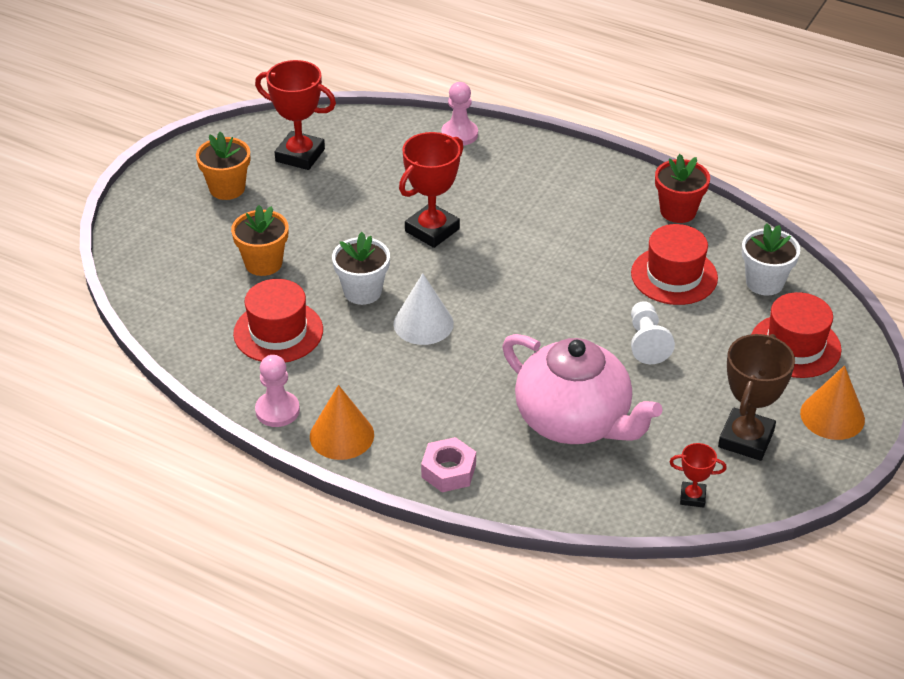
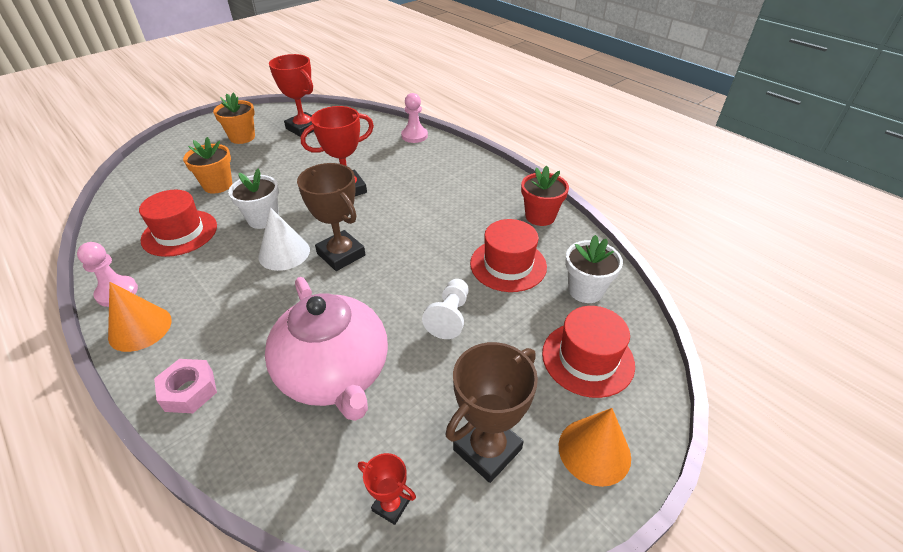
camera: 20 degrees right, 0 degrees up
(488, 309) = (341, 254): none -> brown trophy

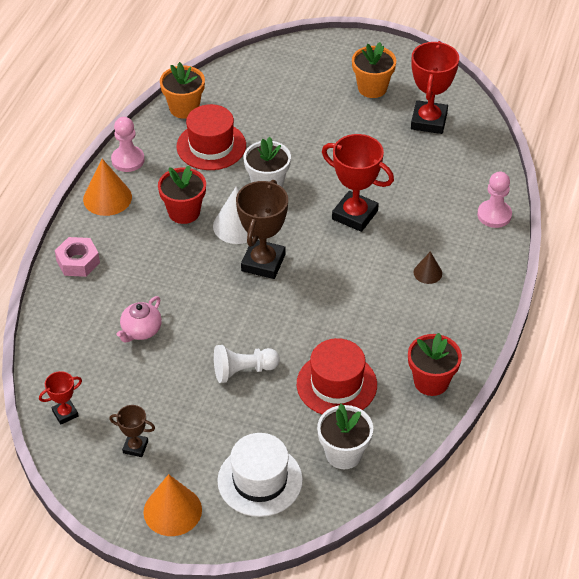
camera: 60 degrees right, 5 degrees up
(218, 185) = (287, 124): orange flower pot -> orange flower pot (184, 108)
(228, 280) = (184, 212): none -> red flower pot
(335, 374) = (141, 330): pink teapot -> pink teapot, size x0.43
(391, 505) = (65, 413): red trophy -> red trophy turned 60 degrees clockwise
(436, 179) = (427, 273): none -> brown cone
(487, 449) = (135, 447): brown trophy -> brown trophy, size x0.52
(587, 358) = (260, 480): red hat -> white hat

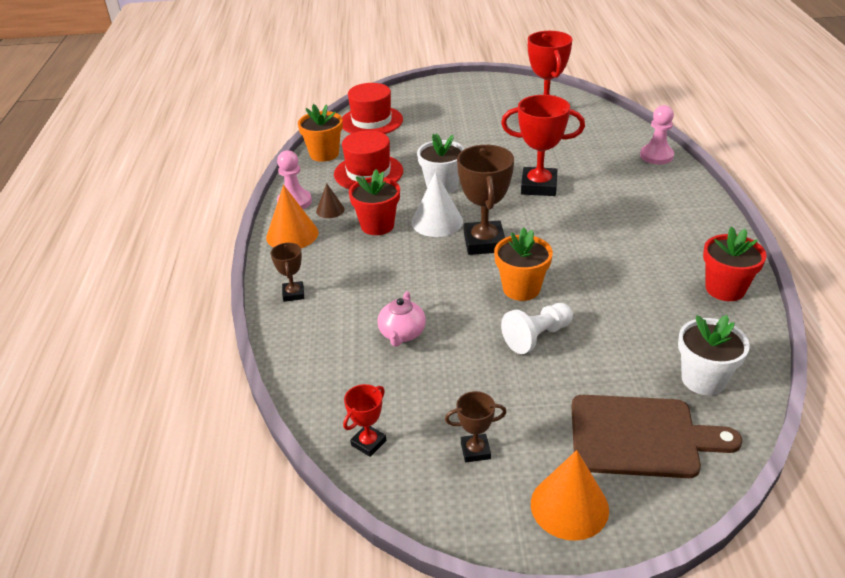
camera: 20 degrees left, 10 degrees down
(78, 262) = (293, 294): pink nut -> brown trophy
(260, 480) = (640, 436): white hat -> brown cutting board
(336, 384) = (639, 319): red hat -> red hat (371, 121)
(372, 88) = (480, 104): orange flower pot -> orange flower pot (521, 288)
(427, 273) = (640, 208): brown cone -> brown cone (330, 210)

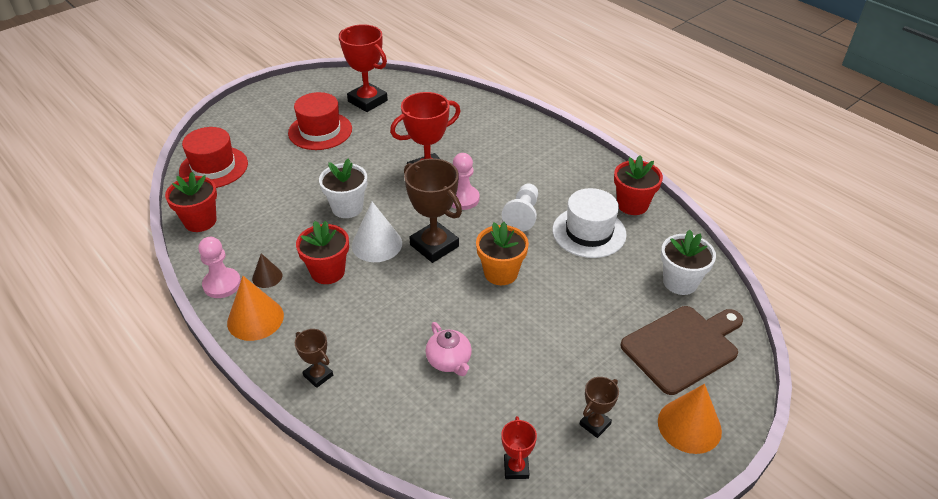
camera: 40 degrees left, 5 degrees up
(324, 154) = (200, 221): orange flower pot -> red flower pot
(368, 172) = (265, 223): red hat -> red hat (320, 131)
(537, 337) = (549, 308): white pawn -> white pawn (522, 215)
(648, 293) = (589, 232): none -> white hat
(656, 156) = (491, 110): pink pawn -> pink pawn (463, 199)

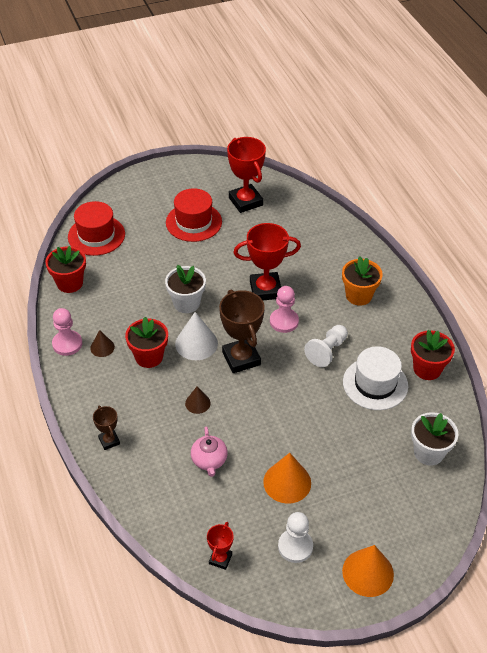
camera: 20 degrees right, 5 degrees up
(255, 319) = (81, 380): orange cone -> orange cone (287, 482)
(407, 304) = (197, 403): none -> brown cone
(501, 273) = (283, 399): orange flower pot -> orange flower pot (358, 295)
(595, 424) = (295, 546): brown trophy -> white pawn
(682, 347) = (399, 508): brown cutting board -> none

